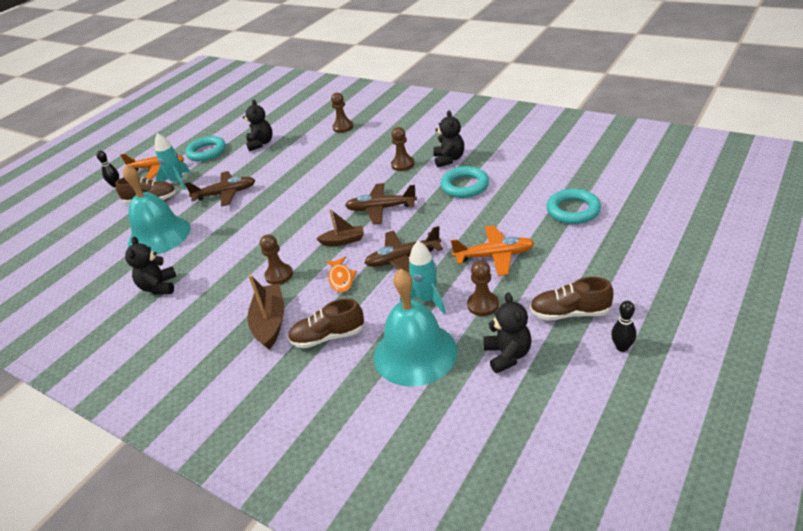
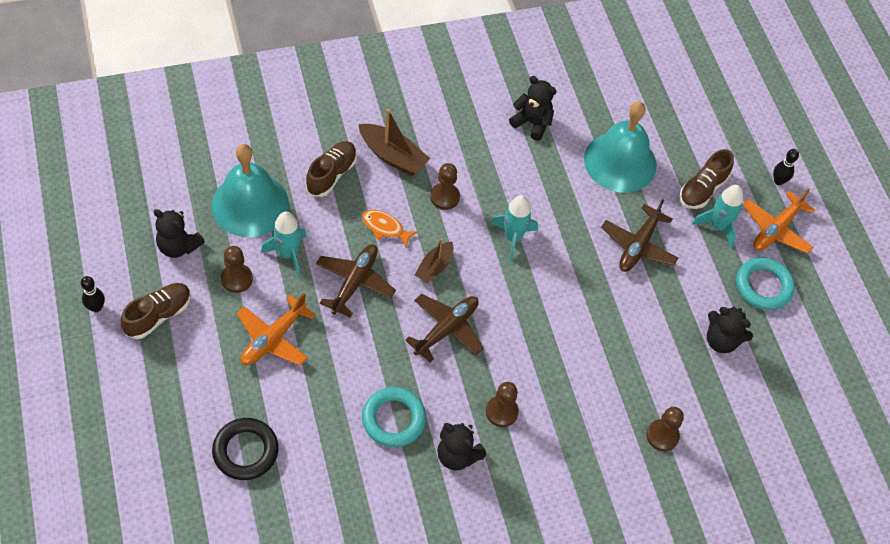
camera: 120 degrees right, 20 degrees up
(277, 231) = (513, 237): none -> turquoise rocket
(573, 210) = (245, 451): turquoise ring -> black ring

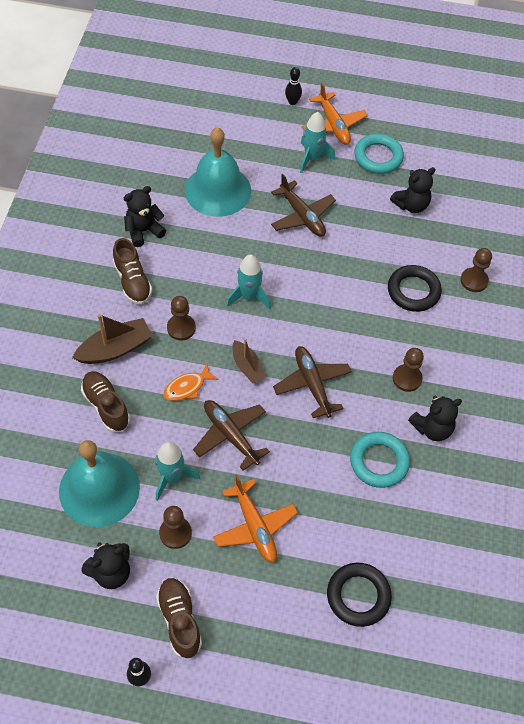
camera: 60 degrees left, 0 degrees up
(611, 381) = (413, 291): none -> black ring
(702, 189) = (274, 151): brown shoe -> brown shoe (132, 281)

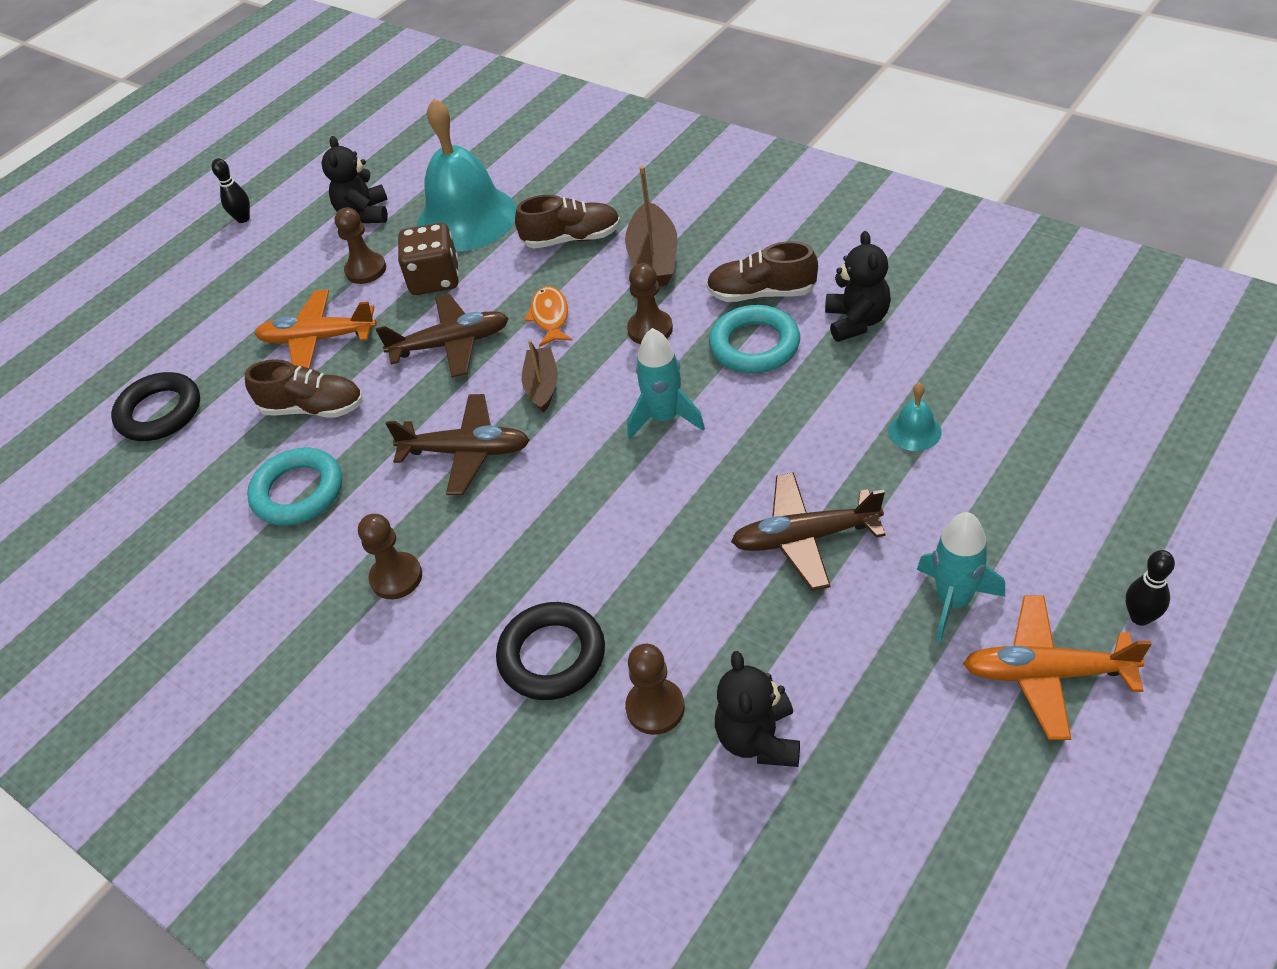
camera: 125 degrees right, 10 degrees down
(172, 477) = (435, 279): turquoise rocket -> brown dice
(179, 620) = (271, 256): brown shoe -> brown shoe (313, 408)
(218, 190) = (914, 431): turquoise bell -> turquoise bell, size x0.40
(247, 367) = (542, 386): brown boat -> brown boat turned 90 degrees clockwise
(378, 157) = (920, 728): turquoise ring -> turquoise ring (754, 345)
(432, 428) = (296, 578): black teddy bear -> none
(474, 280) = (518, 775): brown pawn -> brown pawn (655, 708)

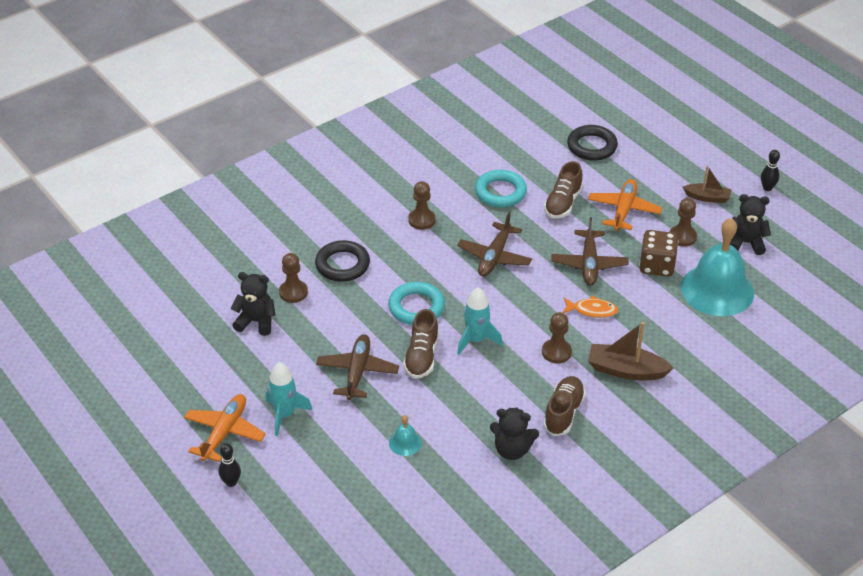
camera: 100 degrees right, 5 degrees down
(542, 386) = (531, 295): brown boat -> brown boat (707, 197)
(572, 239) = (668, 336): brown shoe -> brown shoe (421, 357)
(754, 345) = (516, 395): turquoise ring -> turquoise ring (416, 307)

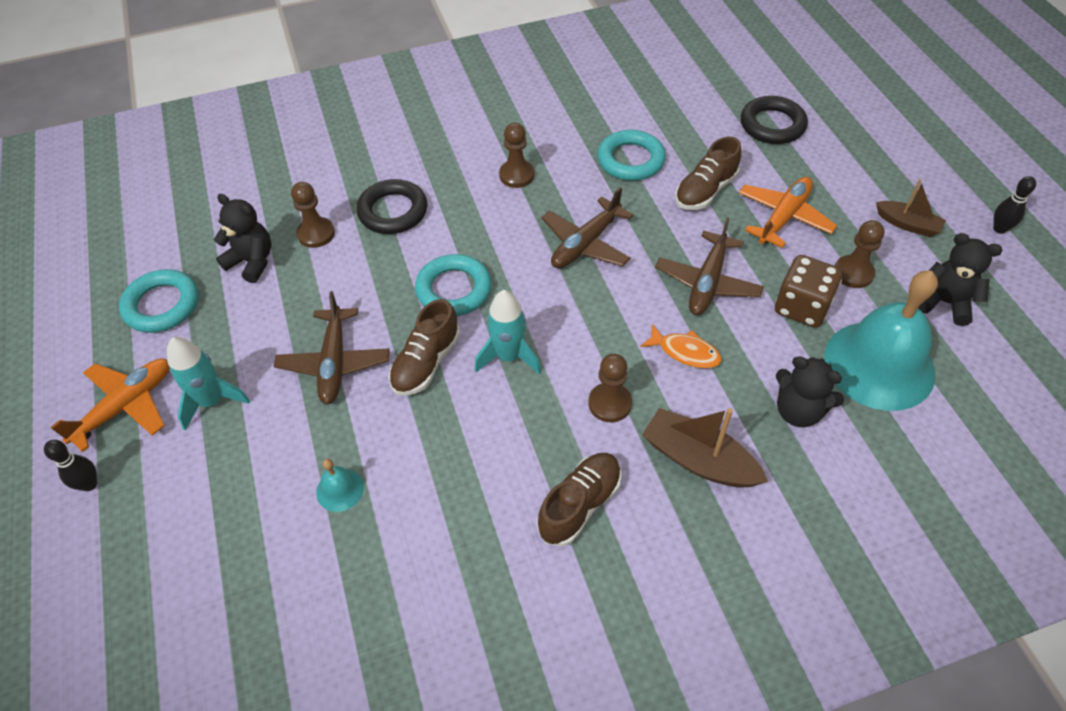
camera: 20 degrees right, 10 degrees up
(207, 365) = (162, 305): none -> turquoise ring
(357, 372) = (334, 363): brown plane -> brown plane turned 150 degrees clockwise
(512, 450) = (480, 546): black teddy bear -> black teddy bear (798, 411)

